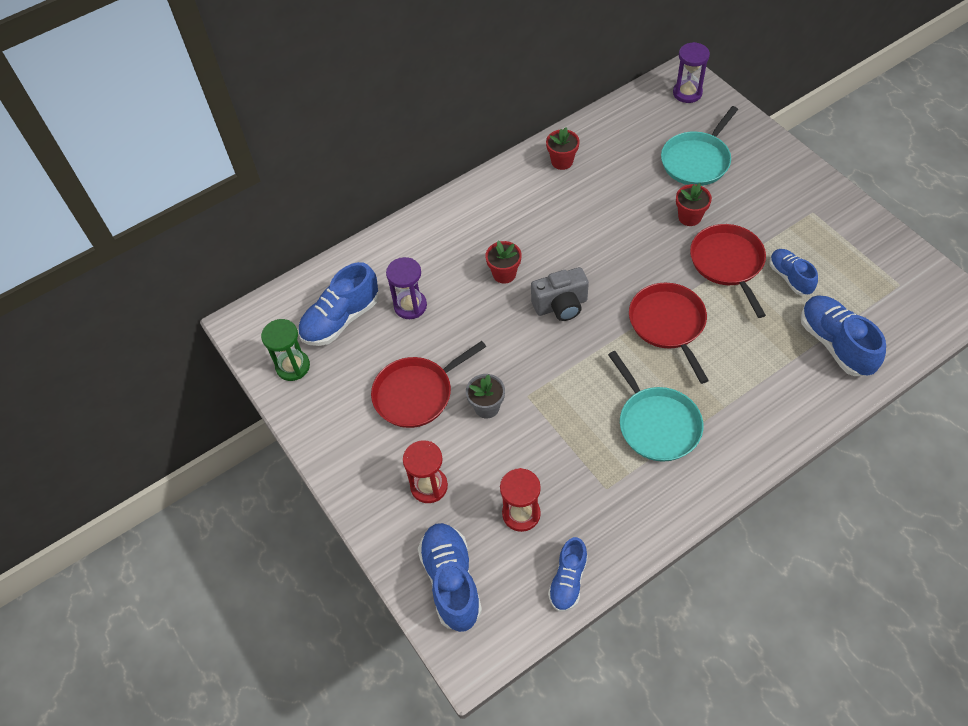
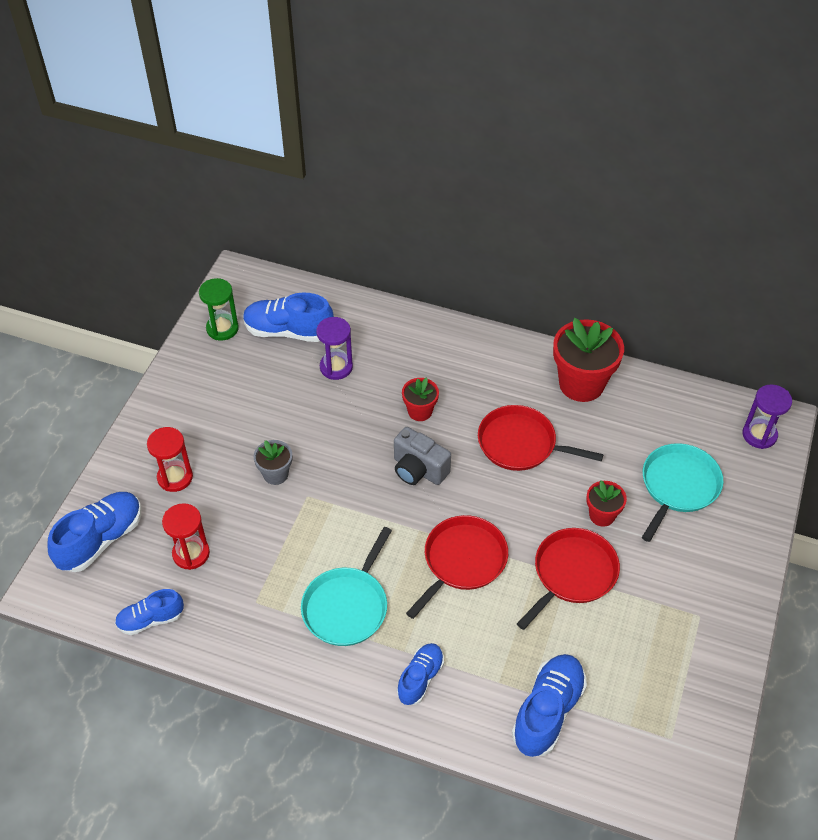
camera: 50 degrees right, 5 degrees down
(416, 393) = (254, 420): red pan -> red pan (521, 444)
(562, 161) = (581, 384): red flower pot -> red flower pot, size x1.90
(697, 160) = (678, 486): turquoise pan -> turquoise pan turned 120 degrees clockwise
(790, 277) = (598, 634): blue shoe -> blue shoe (420, 678)

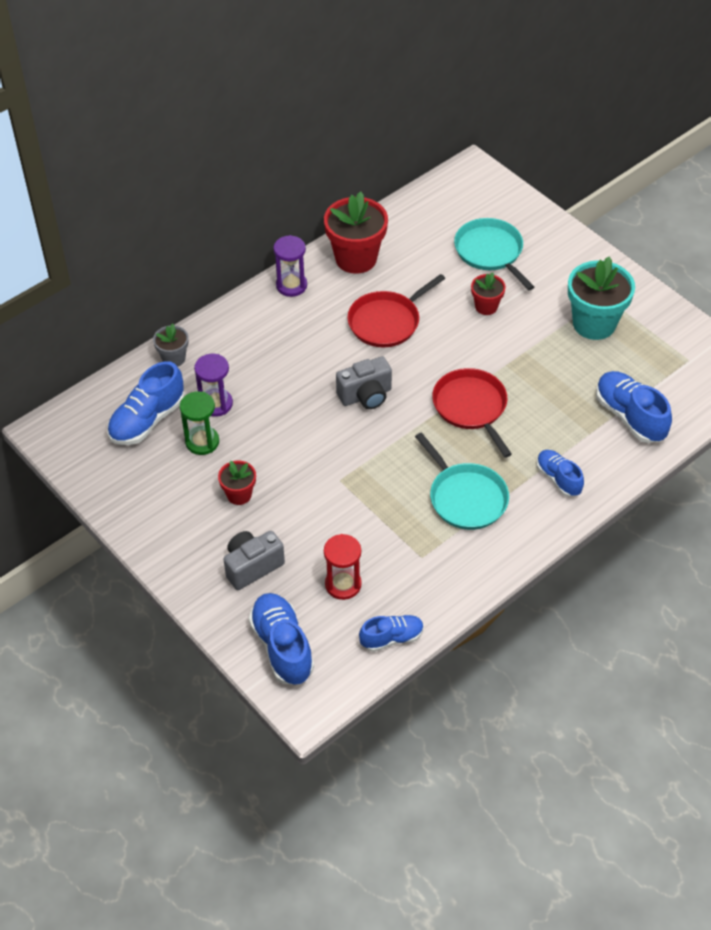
camera: 60 degrees left, 0 degrees up
(151, 619) = (392, 638): blue shoe -> blue shoe turned 120 degrees counterclockwise
(175, 477) = (252, 566): red hourglass -> grey camera
(222, 328) = (104, 467): green hourglass -> green hourglass (202, 442)
(275, 474) = (301, 492): grey flower pot -> grey flower pot (173, 358)
(420, 411) = (307, 369): red flower pot -> red flower pot (239, 494)
(572, 574) = (525, 348): red pan -> none
(653, 622) = (594, 323): none -> turquoise flower pot
(759, 435) = (477, 186): purple hourglass -> purple hourglass (291, 285)

